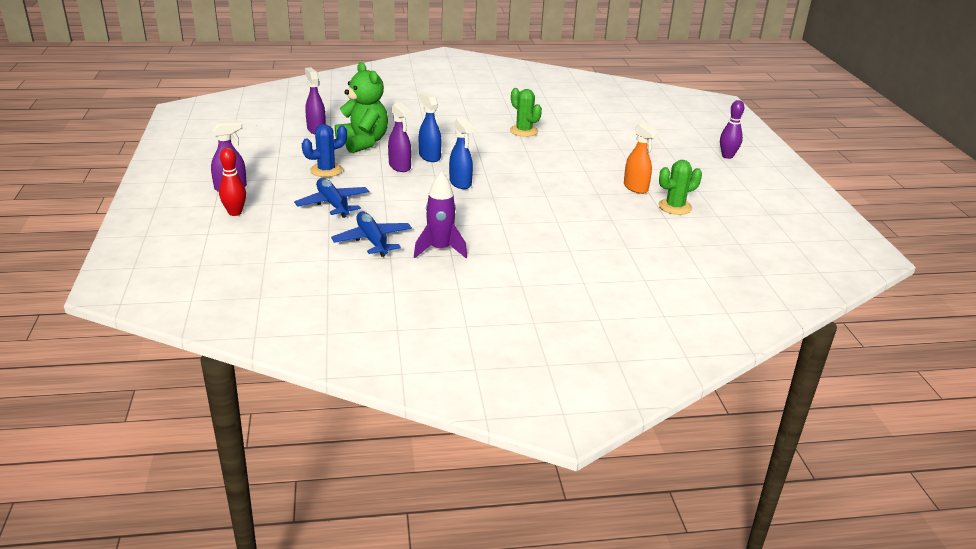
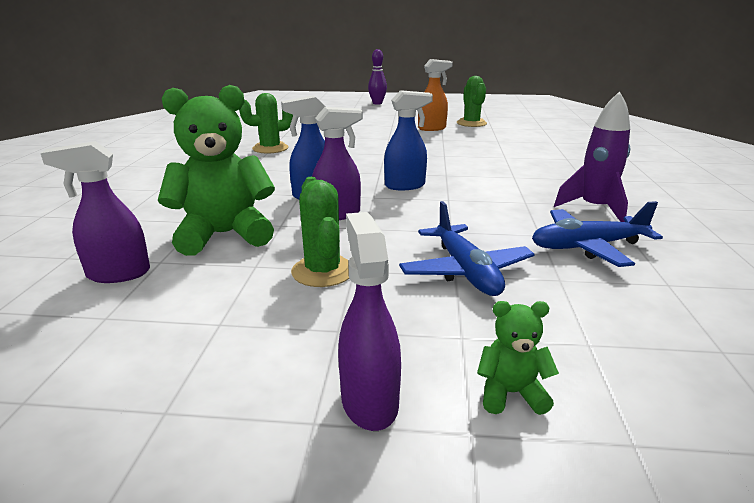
camera: 75 degrees left, 5 degrees down
(235, 212) = (510, 393): red bowling pin -> green teddy bear
(326, 170) = (323, 271): blue cactus -> green cactus
(333, 204) = (465, 271): blue plane -> blue plane turned 90 degrees counterclockwise

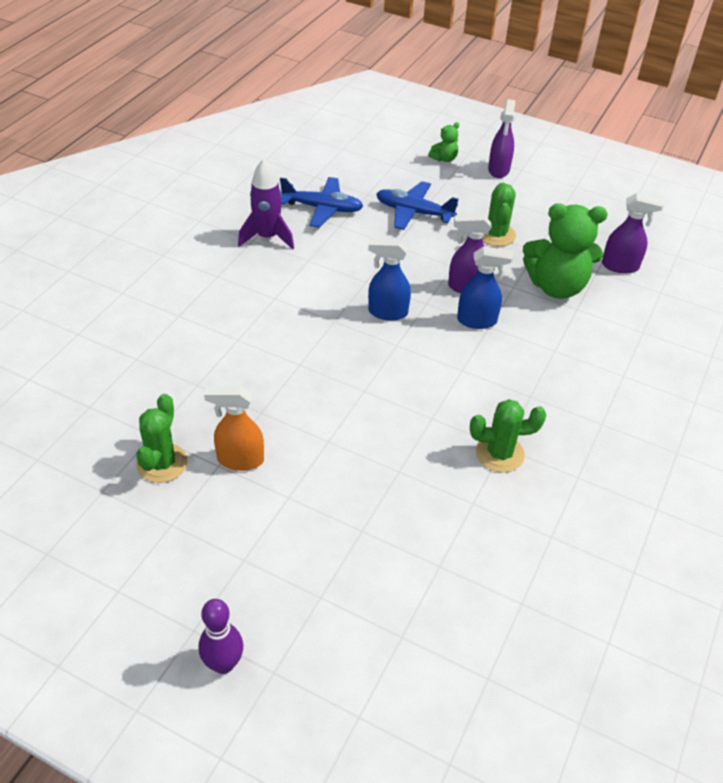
camera: 160 degrees left, 20 degrees up
(465, 271) = (414, 212): blue plane -> blue plane turned 75 degrees counterclockwise
(510, 393) = (444, 159): green teddy bear -> green teddy bear turned 60 degrees counterclockwise

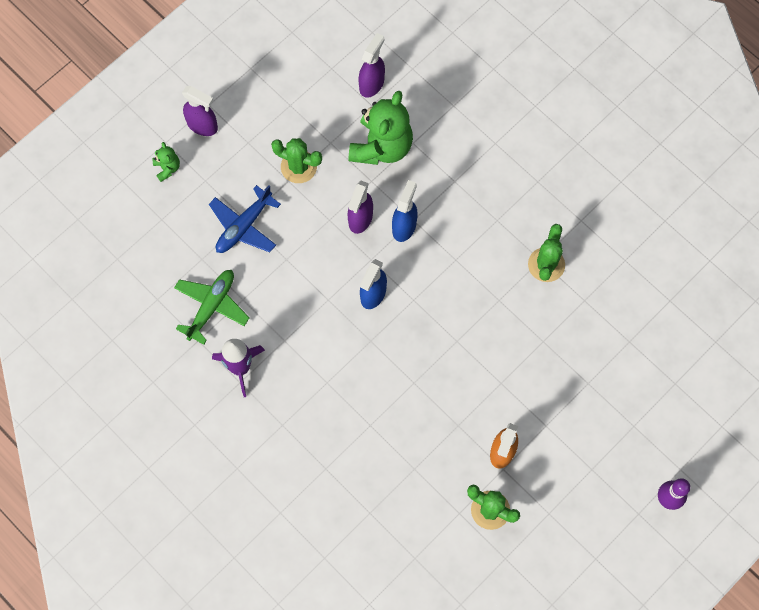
camera: 70 degrees left, 25 degrees up
(322, 208) = (211, 306): blue plane -> green plane

